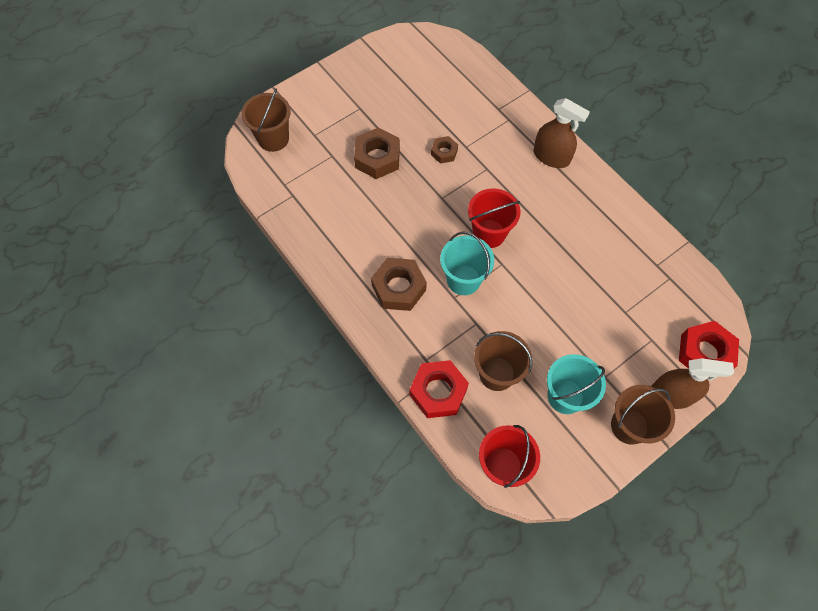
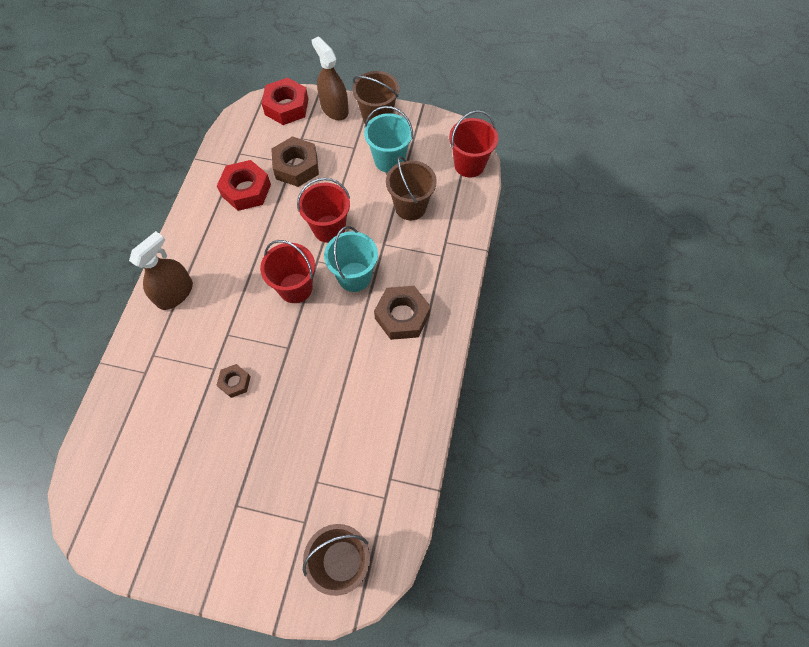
camera: 130 degrees left, 0 degrees up
(377, 158) = (286, 436): brown nut -> brown nut (296, 167)
(438, 392) = (457, 231): red nut -> red nut (246, 190)
(527, 293) = (329, 229): none -> red bucket
(551, 157) = (175, 293): brown spray bottle -> brown spray bottle turned 45 degrees clockwise

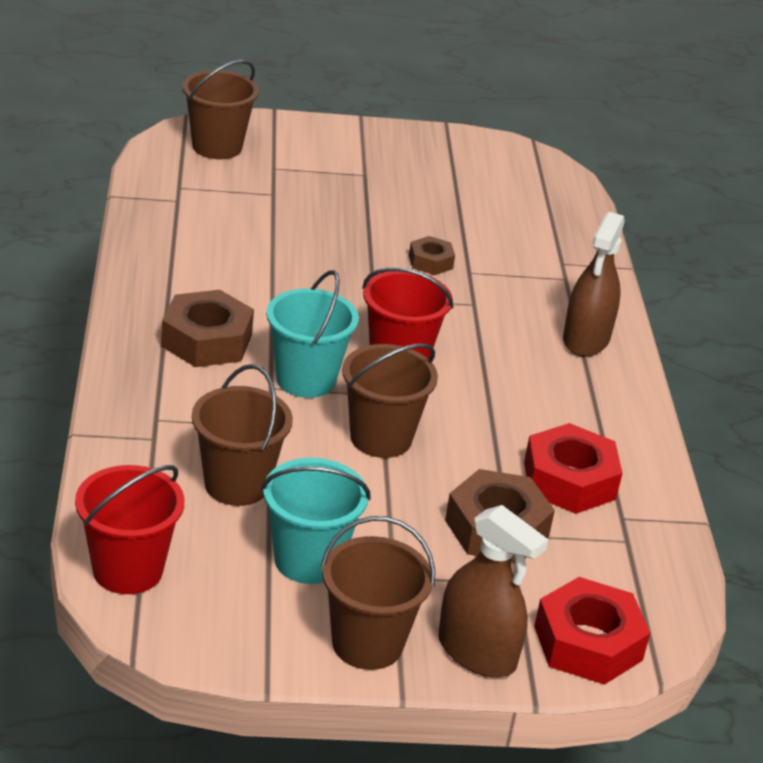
camera: 160 degrees right, 30 degrees down
(329, 229) = (381, 438): red bucket -> brown bucket

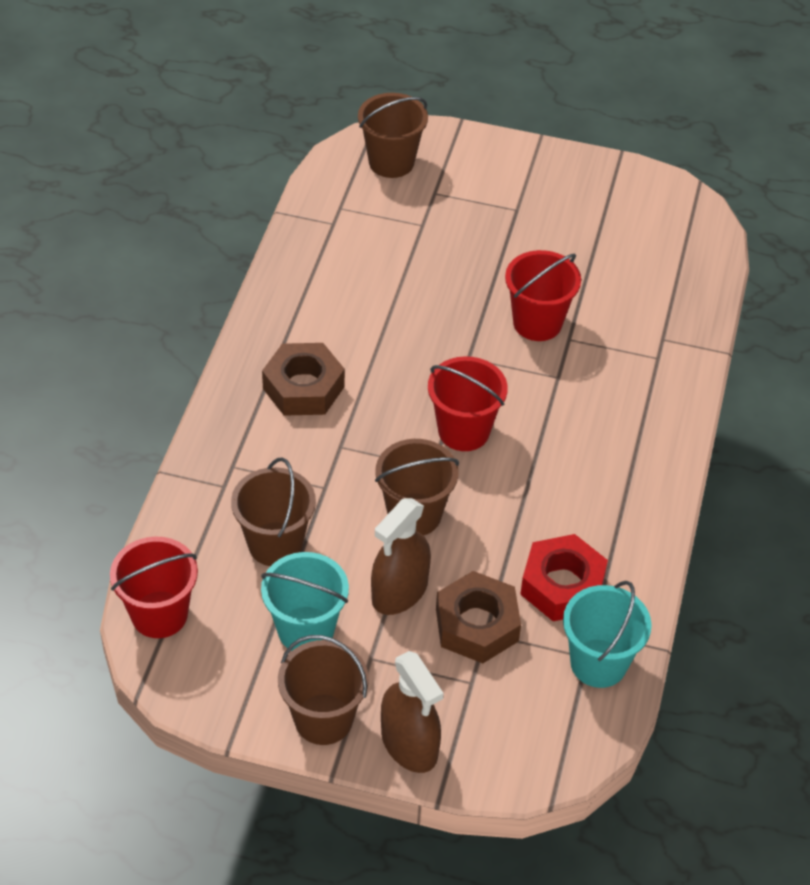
camera: 20 degrees right, 15 degrees up
(306, 379) = (373, 442): turquoise bucket -> turquoise bucket (598, 663)
(430, 262) = (537, 323): brown nut -> red bucket
(586, 339) = (646, 432): brown spray bottle -> brown spray bottle (400, 591)
(588, 643) = (506, 753): red nut -> none

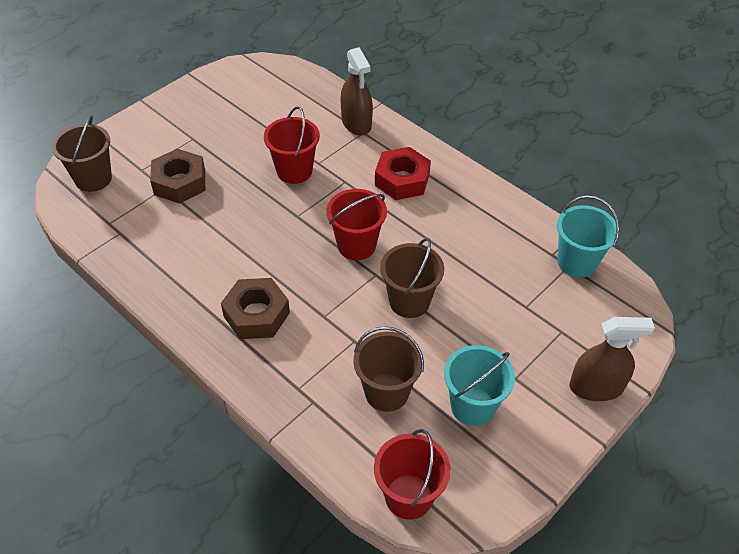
camera: 60 degrees left, 0 degrees up
(323, 719) = (554, 428): brown bucket -> none
(400, 591) = (468, 337): brown spray bottle -> brown spray bottle (356, 123)
(477, 625) = (517, 308): brown nut -> brown nut (180, 182)
(562, 585) = (509, 252): red nut -> red nut (402, 180)

